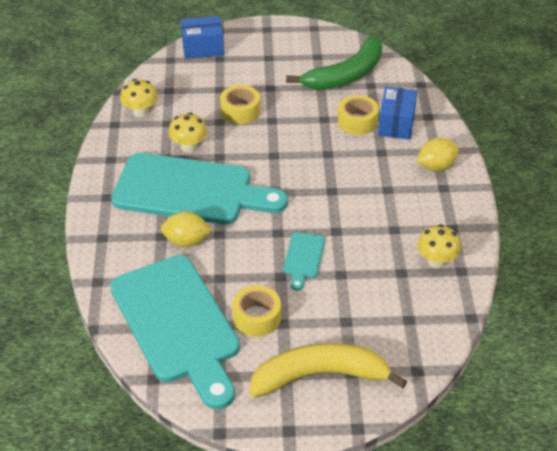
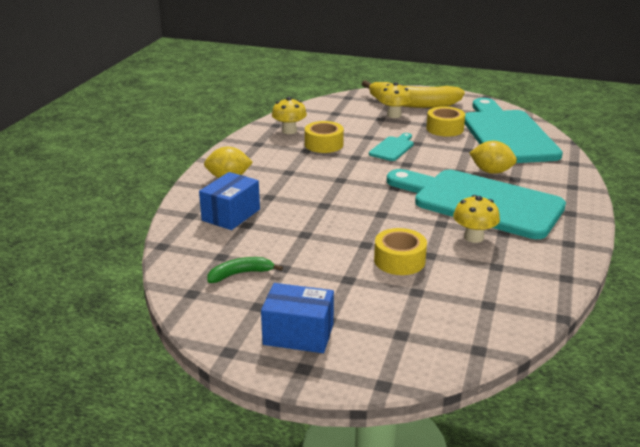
camera: 160 degrees left, 15 degrees down
(140, 112) = (530, 285): yellow mushroom -> yellow mushroom (394, 115)
(203, 48) = (421, 357): blue box -> blue box (298, 334)
(346, 75) = (241, 274): green banana -> green banana, size x0.47
(357, 121) = (270, 224): yellow tape -> yellow tape (324, 144)

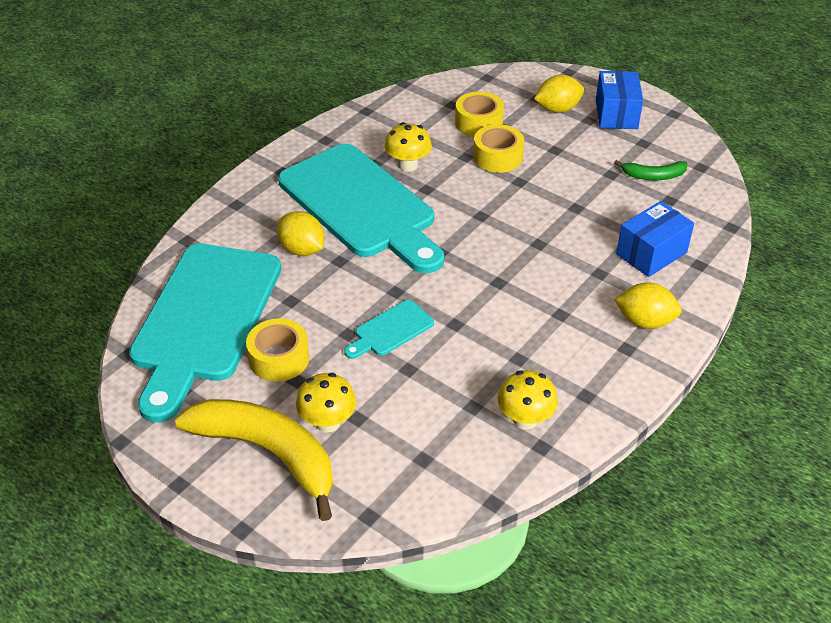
camera: 160 degrees left, 15 degrees up
(298, 334) = (616, 114): blue box -> blue box turned 60 degrees clockwise
(324, 144) = (485, 366): yellow tape -> yellow tape (479, 123)
(369, 325) = (557, 109): none -> yellow lemon

